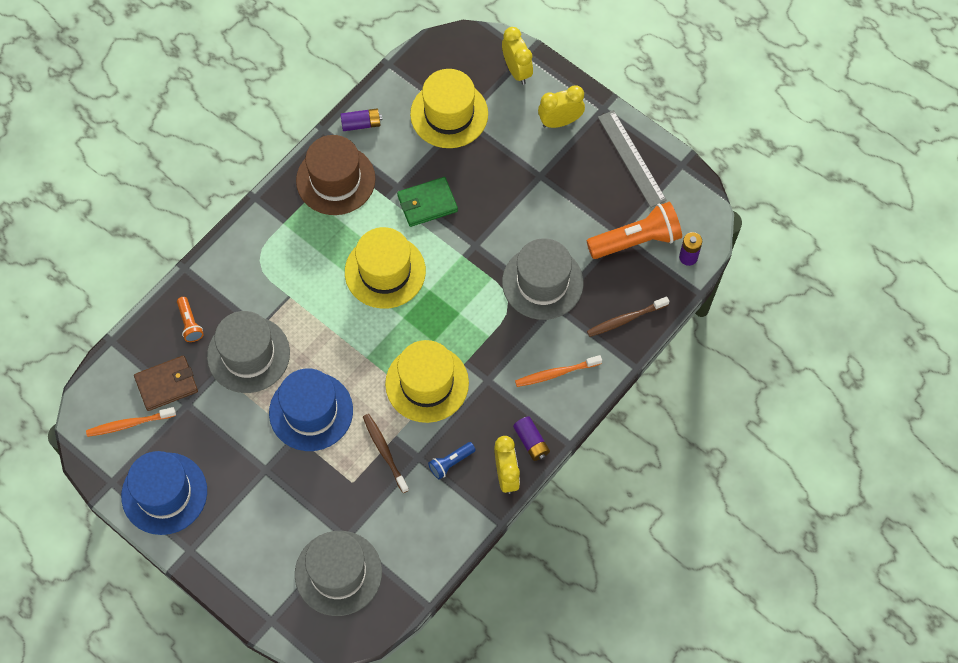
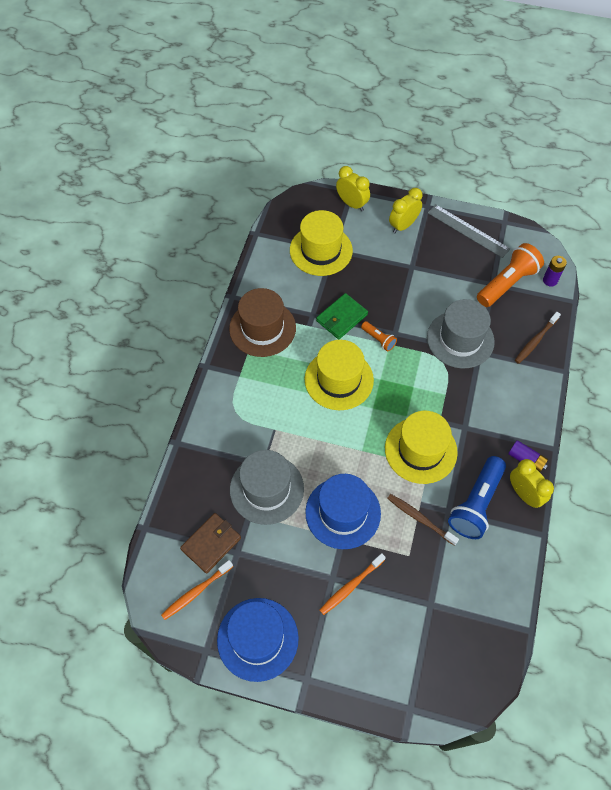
camera: 25 degrees left, 5 degrees down
(190, 323) = (205, 485): orange flashlight -> orange flashlight (378, 339)
(338, 573) = (442, 638): grey hat -> none
(361, 124) = (259, 281): purple battery -> none
(451, 463) = (476, 504): blue flashlight -> blue flashlight, size x2.02
(556, 373) = (511, 400): orange toothbrush -> orange toothbrush (351, 586)

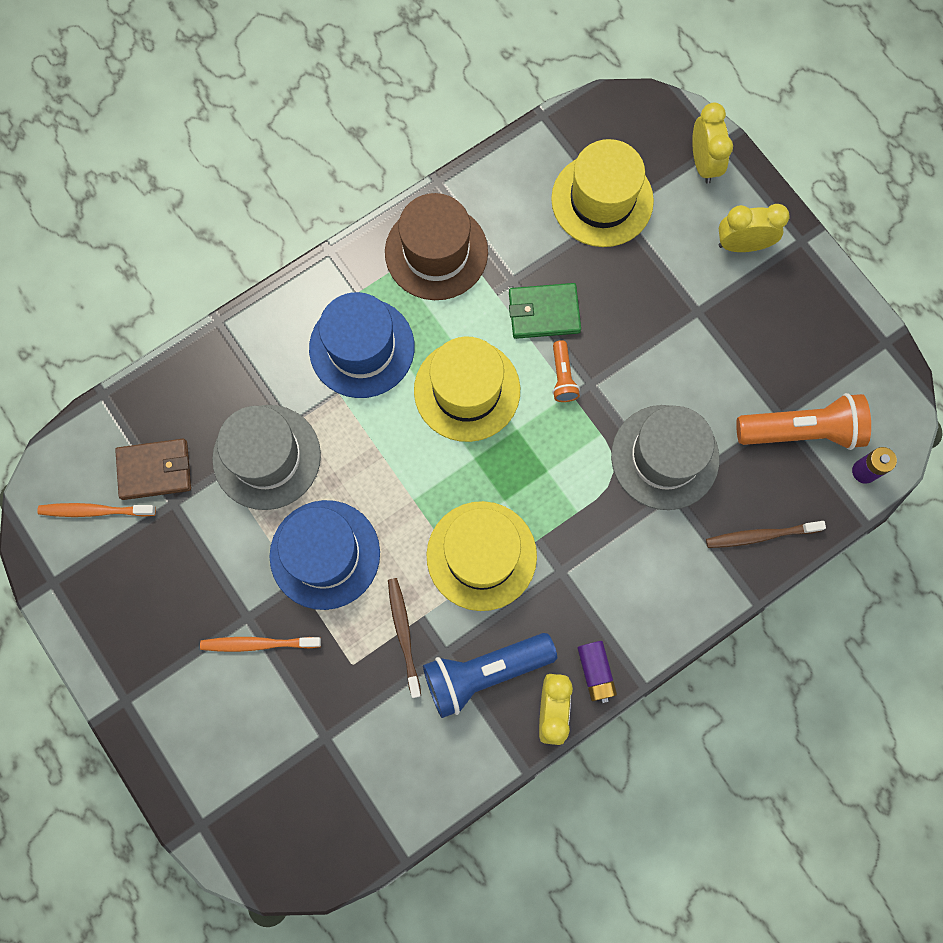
camera: 40 degrees right, 15 degrees up
(257, 639) = (113, 615): blue hat -> blue hat (362, 348)
(468, 231) = (822, 317): grey ruler -> none

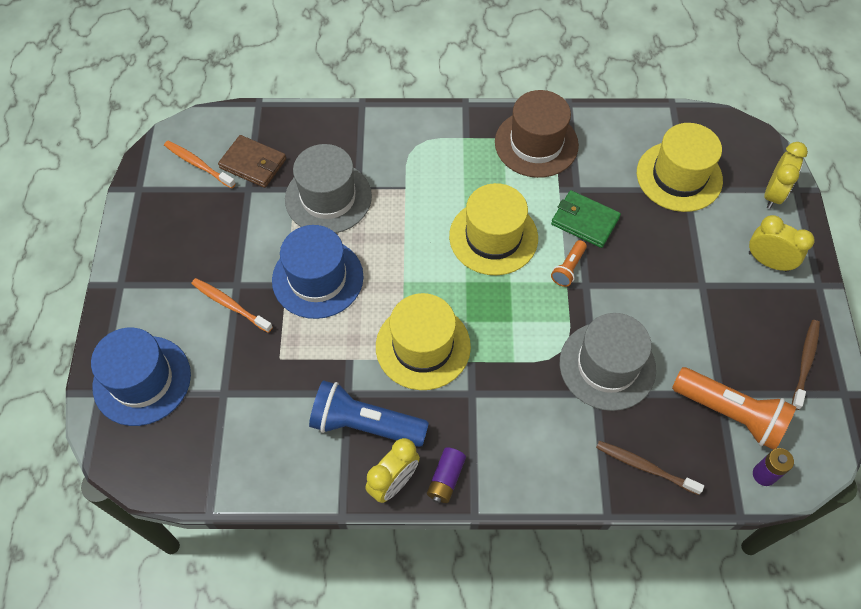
camera: 35 degrees right, 15 degrees down
(362, 348) = (442, 171): blue hat -> blue hat (142, 380)
(404, 634) = (329, 362): brown toothbrush -> brown toothbrush (805, 362)

